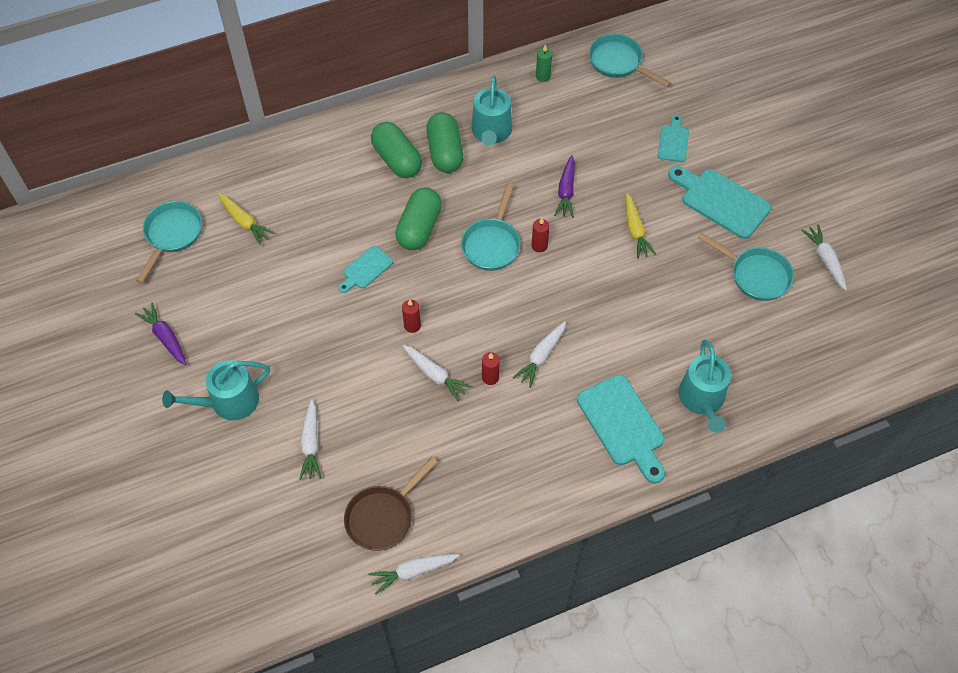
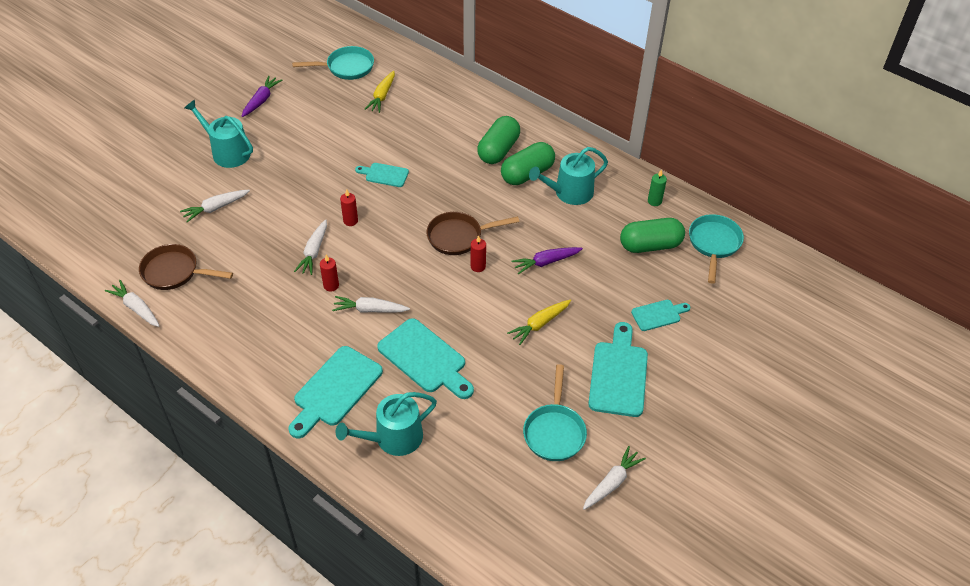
camera: 60 degrees right, 10 degrees down
(419, 228) = (443, 188): green capsule -> green capsule (650, 245)
(492, 244) = (459, 237): turquoise pan -> brown pan
(626, 336) = (425, 358): none -> turquoise cutting board

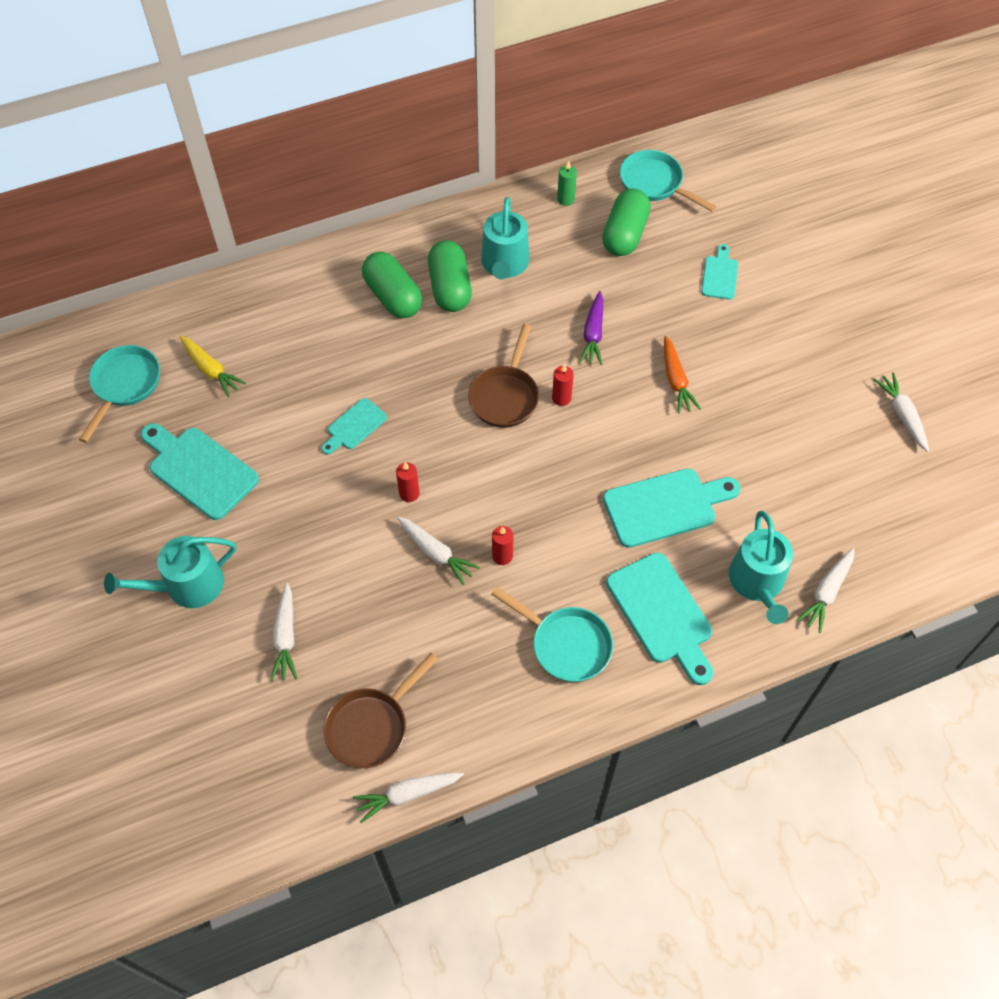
camera: 60 degrees left, 10 degrees up
(261, 100) = (113, 508): purple carrot -> none
(370, 310) = (564, 531): white carrot -> white carrot (827, 592)
(540, 324) = (676, 380): yellow carrot -> orange carrot
(554, 431) = (819, 433): turquoise pan -> turquoise pan (566, 644)
(618, 374) = (777, 346): turquoise cutting board -> turquoise cutting board (199, 470)

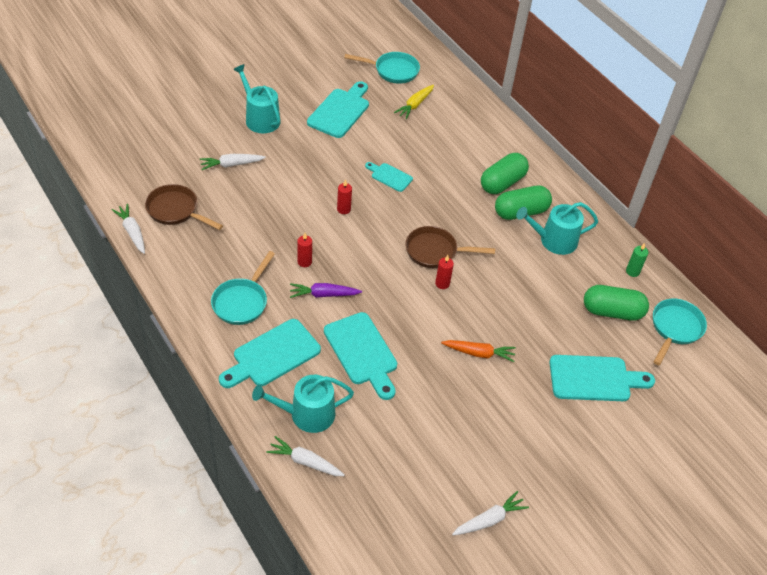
camera: 75 degrees right, 10 degrees down
(436, 553) = (301, 227): white carrot -> none
(593, 334) = (507, 298): purple carrot -> purple carrot (324, 294)
(676, 380) = (479, 353): orange carrot -> orange carrot turned 150 degrees counterclockwise
(719, 275) = (594, 378): turquoise cutting board -> turquoise cutting board, size x1.79

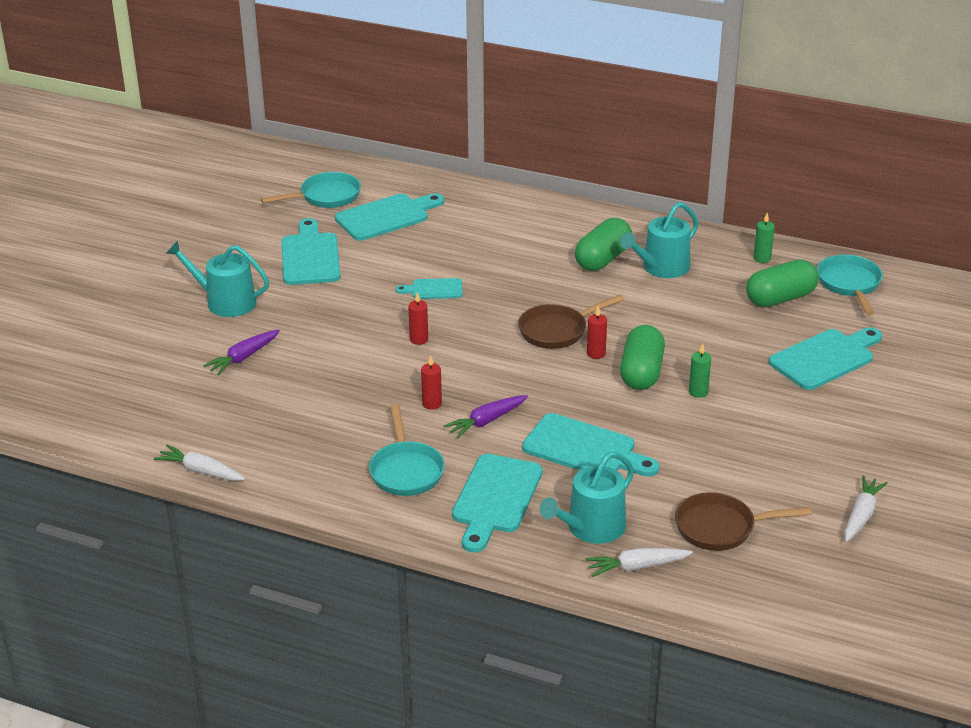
camera: 30 degrees left, 15 degrees down
(176, 210) = (229, 428): brown pan -> brown pan (721, 528)
(231, 165) = (243, 357): white carrot -> purple carrot
(415, 105) = (386, 216): yellow carrot -> turquoise cutting board
(479, 353) = (698, 392): orange carrot -> green candle
(502, 183) = (556, 243): green capsule -> green capsule (641, 373)

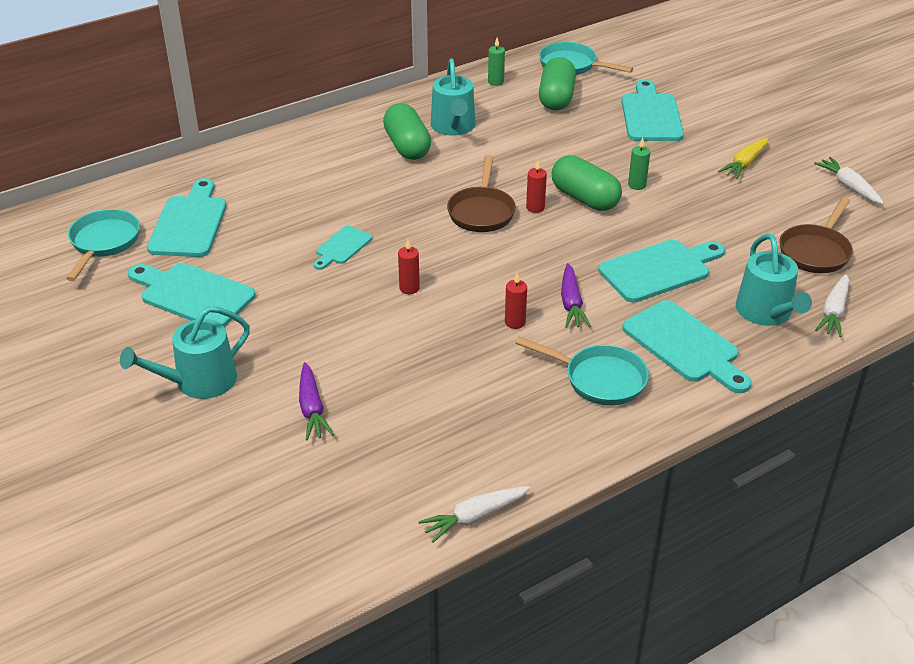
camera: 55 degrees left, 5 degrees up
(816, 439) = (745, 164): none -> yellow carrot

